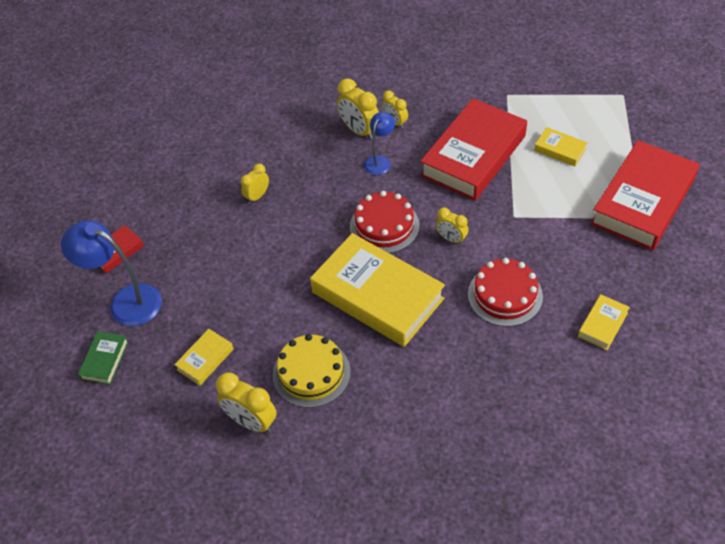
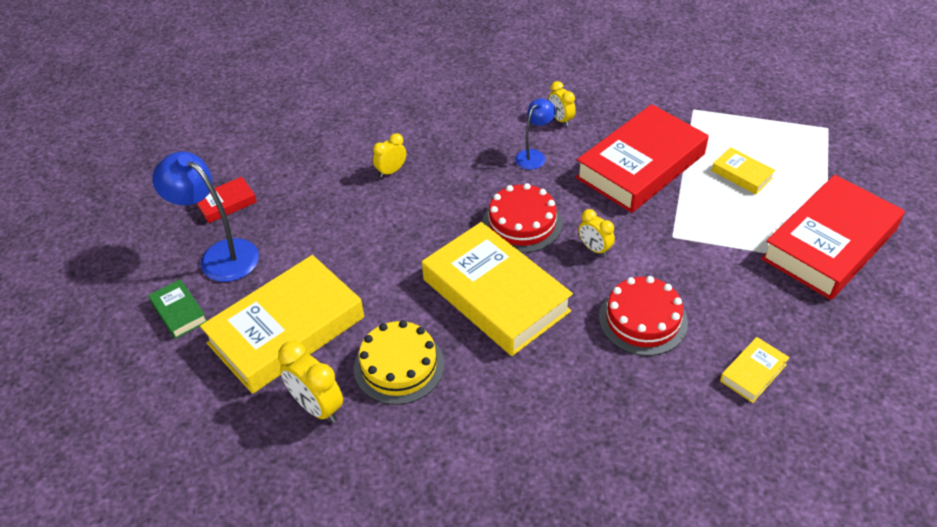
camera: 10 degrees right, 5 degrees down
(105, 360) = (179, 312): green book -> green book turned 60 degrees counterclockwise
(205, 359) = (286, 330): yellow book -> yellow book, size x2.30
(359, 130) = (519, 122): yellow clock -> none

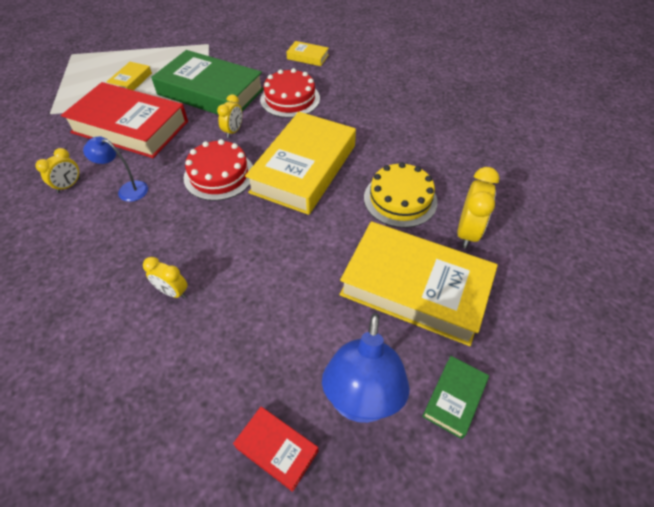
camera: 115 degrees left, 5 degrees up
(690, 243) = (211, 92): none -> green book
(829, 244) = (192, 44): red book -> none

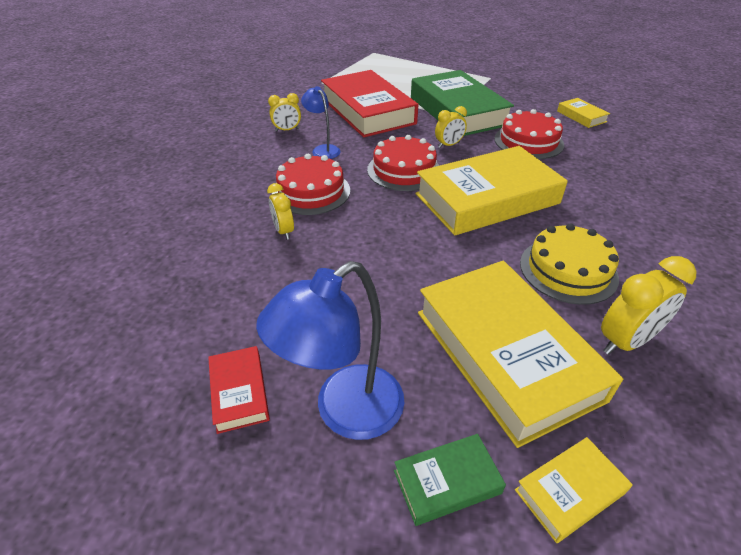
camera: 40 degrees right, 10 degrees down
(131, 81) = (399, 82): yellow book -> yellow book (569, 491)
(159, 239) = (311, 191): none -> red cake

